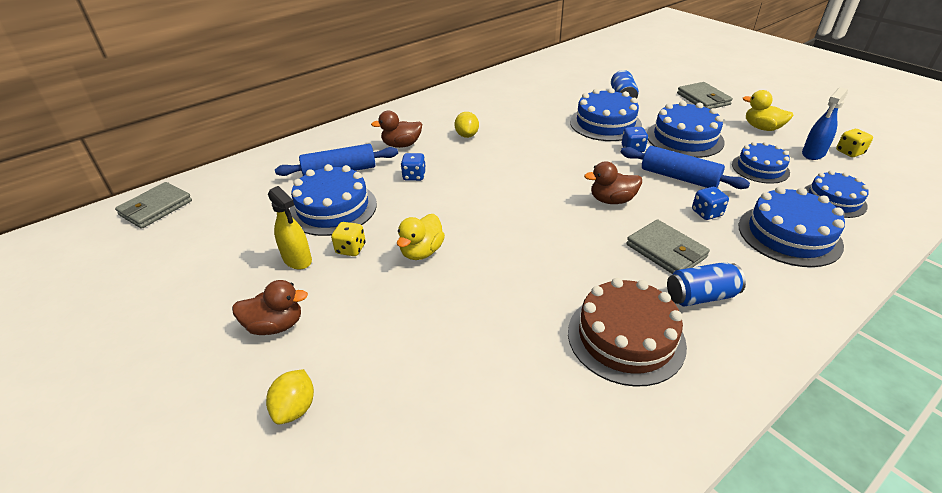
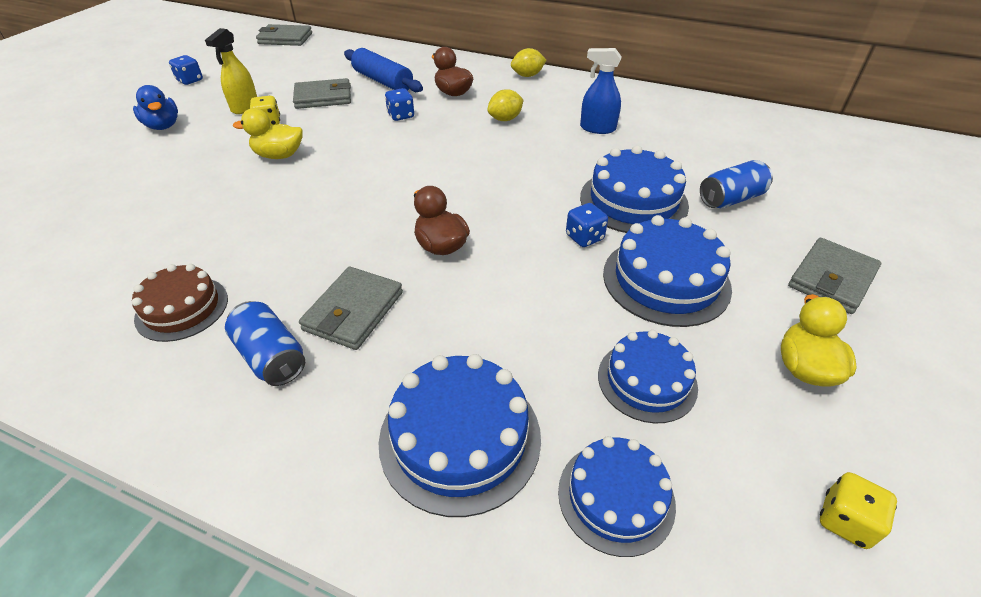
camera: 60 degrees right, 5 degrees up
(275, 325) = (163, 126): brown duck -> blue duck
(295, 408) = (77, 162): yellow lemon -> yellow lemon (527, 75)
(333, 208) = (323, 97): blue cake -> grey wallet
(625, 338) = (182, 308): brown cake -> brown cake, size x0.66
(679, 177) = (542, 293): blue rolling pin -> none
(706, 213) = (465, 335): blue dice -> blue dice (190, 80)
(813, 153) = (776, 454): blue spray bottle -> blue spray bottle (597, 128)

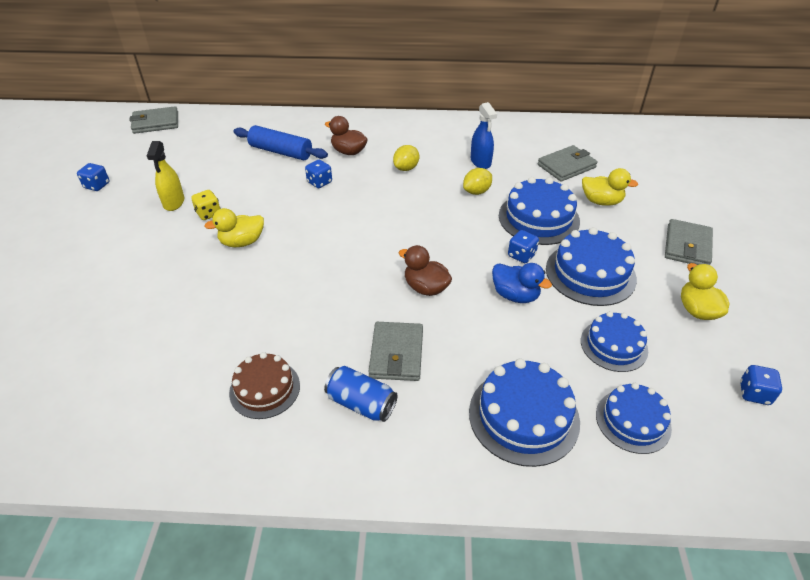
camera: 20 degrees left, 0 degrees up
(163, 126) = (110, 237): blue duck -> blue duck (515, 295)
(323, 97) = (239, 178): grey wallet -> grey wallet (566, 166)
(527, 75) = (399, 123): yellow lemon -> yellow lemon (476, 191)
(597, 128) = (480, 162): blue spray bottle -> blue spray bottle turned 105 degrees counterclockwise
(731, 199) = (601, 201): blue can -> yellow duck
(845, 521) = (754, 393): yellow dice -> blue dice

